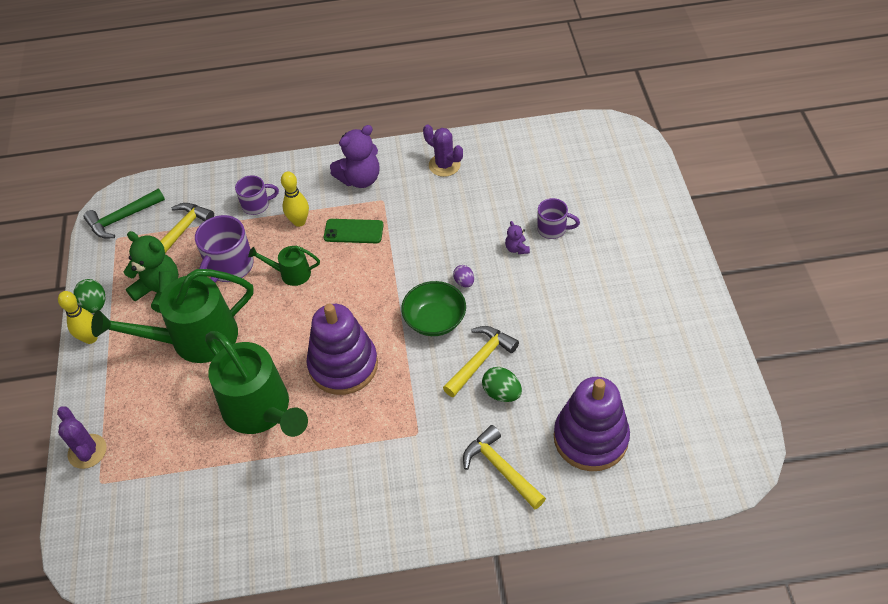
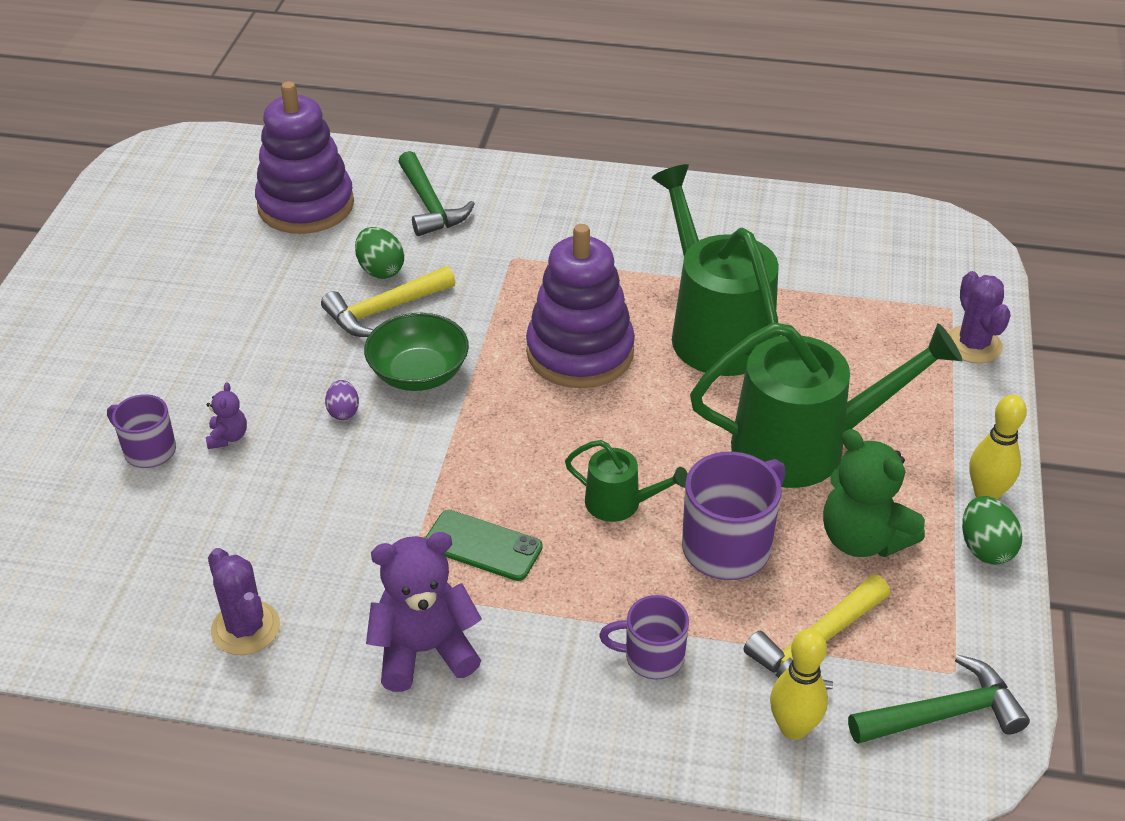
camera: 165 degrees left, 10 degrees down
(299, 221) = (576, 595): yellow bowling pin -> yellow bowling pin (793, 728)
(500, 468) = (430, 205): yellow hammer -> green hammer

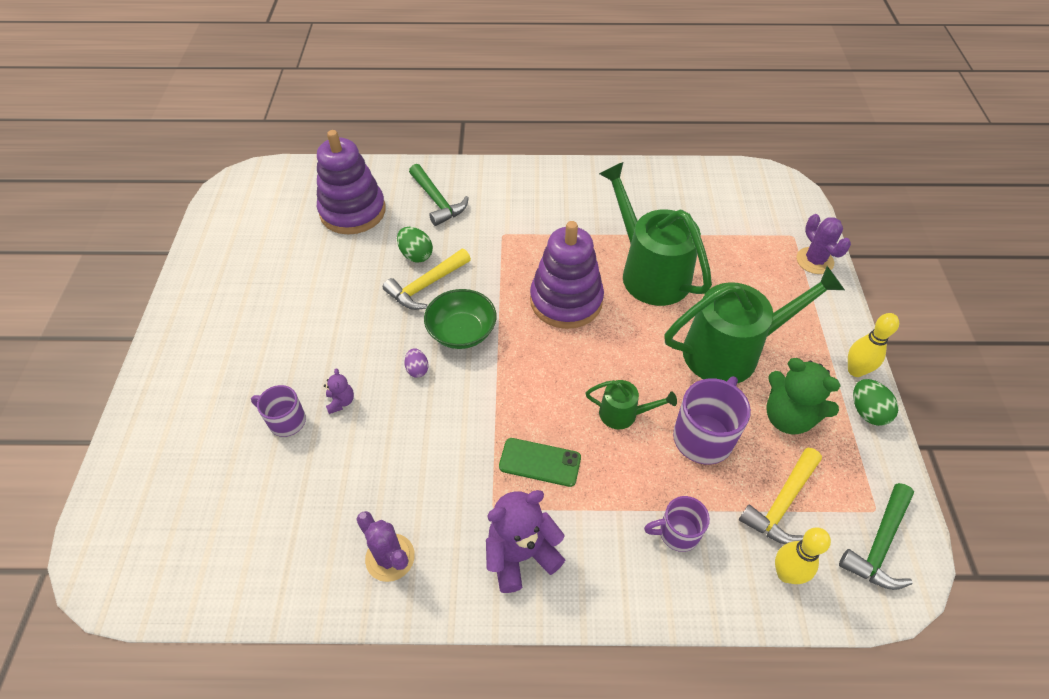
camera: 10 degrees left, 10 degrees up
(944, 714) = (879, 545): green hammer -> green hammer turned 150 degrees clockwise

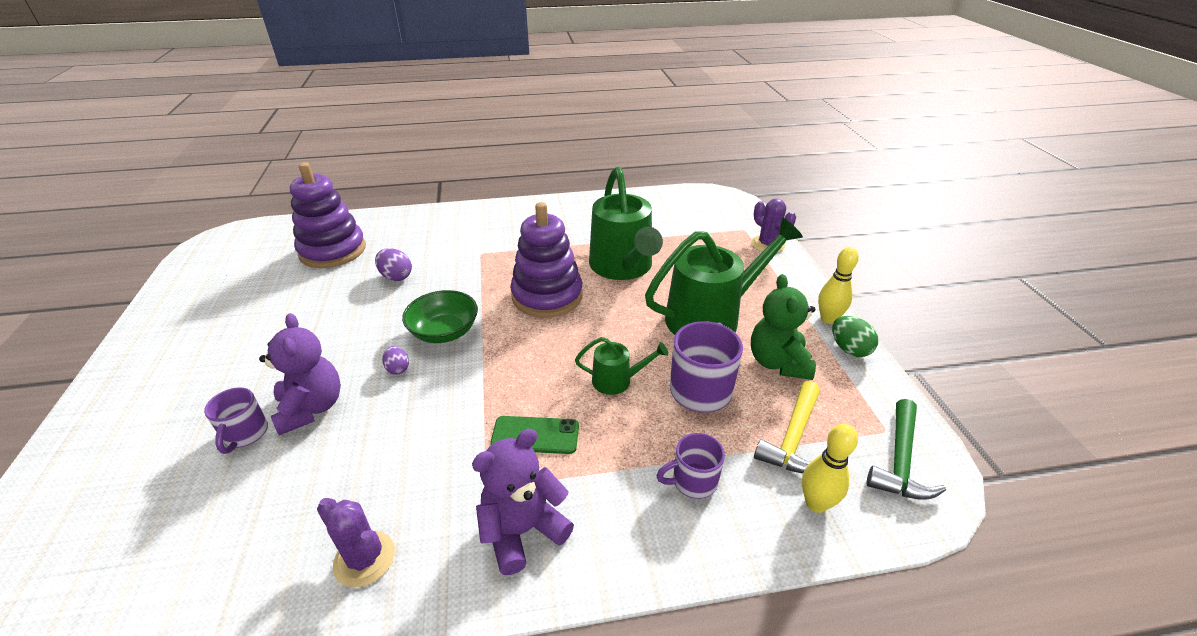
camera: 10 degrees left, 15 degrees down
(286, 421) = (245, 434): purple mug -> purple mug turned 105 degrees counterclockwise
(341, 402) = (311, 408): purple teddy bear -> purple teddy bear, size x2.10
(416, 255) = (396, 277): green egg -> purple egg
(426, 286) = (406, 299): yellow hammer -> none
(437, 201) = (417, 236): green hammer -> none
(649, 272) = (623, 267): green watering can -> green watering can turned 150 degrees counterclockwise
(788, 417) = (778, 362): green teddy bear -> green teddy bear turned 60 degrees clockwise

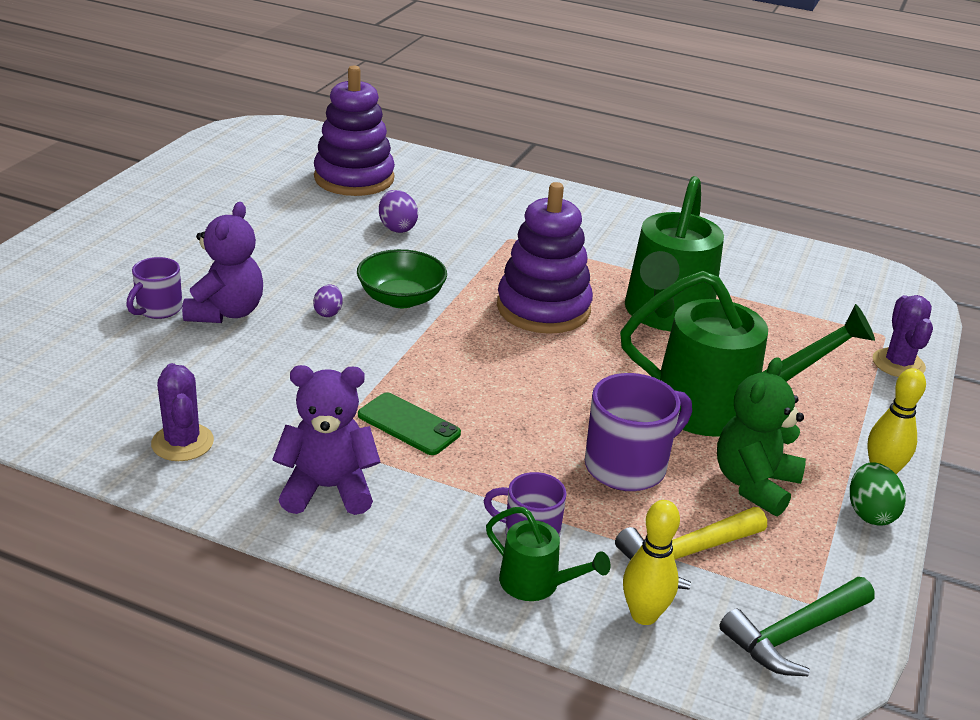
camera: 30 degrees right, 5 degrees down
(617, 380) = (540, 417): green watering can -> green watering can (536, 583)

